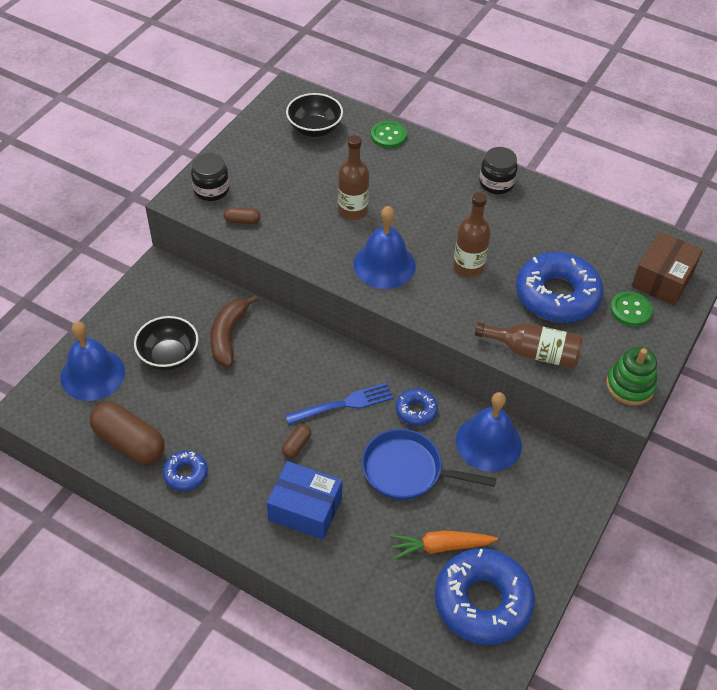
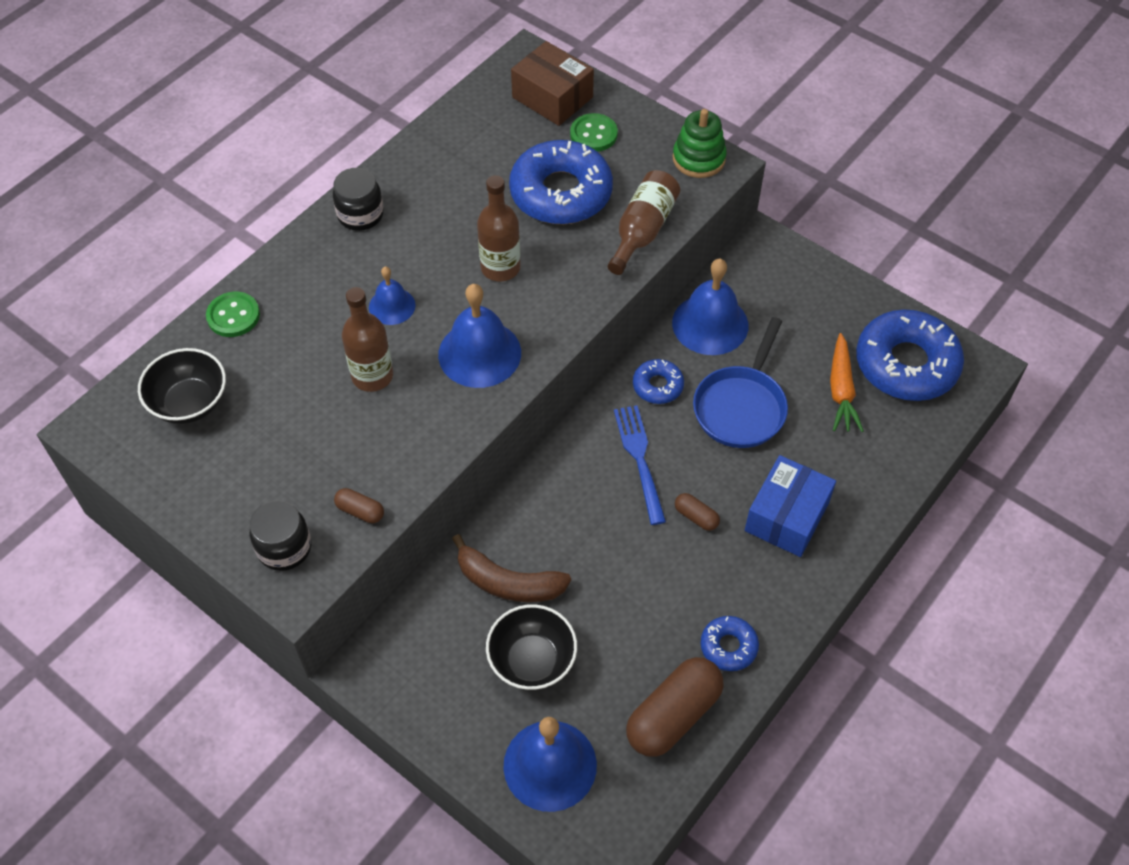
camera: 80 degrees left, 5 degrees up
(242, 221) = (360, 511): brown capsule -> brown capsule turned 75 degrees counterclockwise
(416, 212) = (392, 306): none -> blue bell

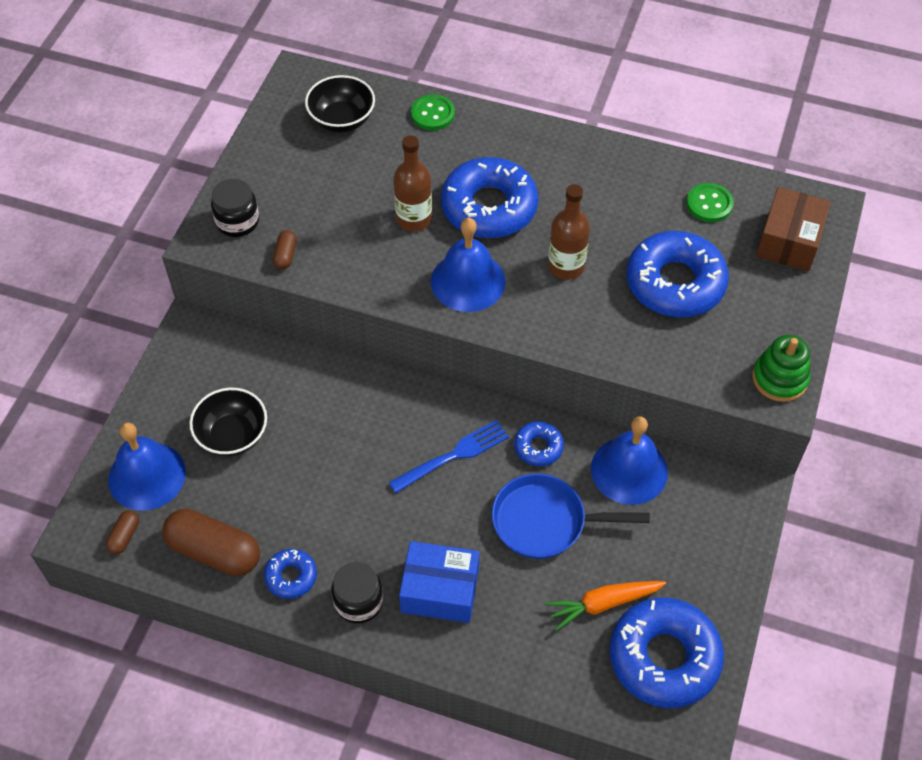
camera: 70 degrees right, 0 degrees up
(360, 215) = (574, 154): black jar -> black jar (358, 602)
(392, 306) = (489, 207): blue bell -> blue donut
(508, 582) = (297, 397): brown banana -> none
(593, 134) = (761, 286): green button -> green button (709, 204)
(643, 231) = (664, 358): brown bottle -> none
(696, 517) = (411, 516): brown capsule -> brown capsule (124, 536)

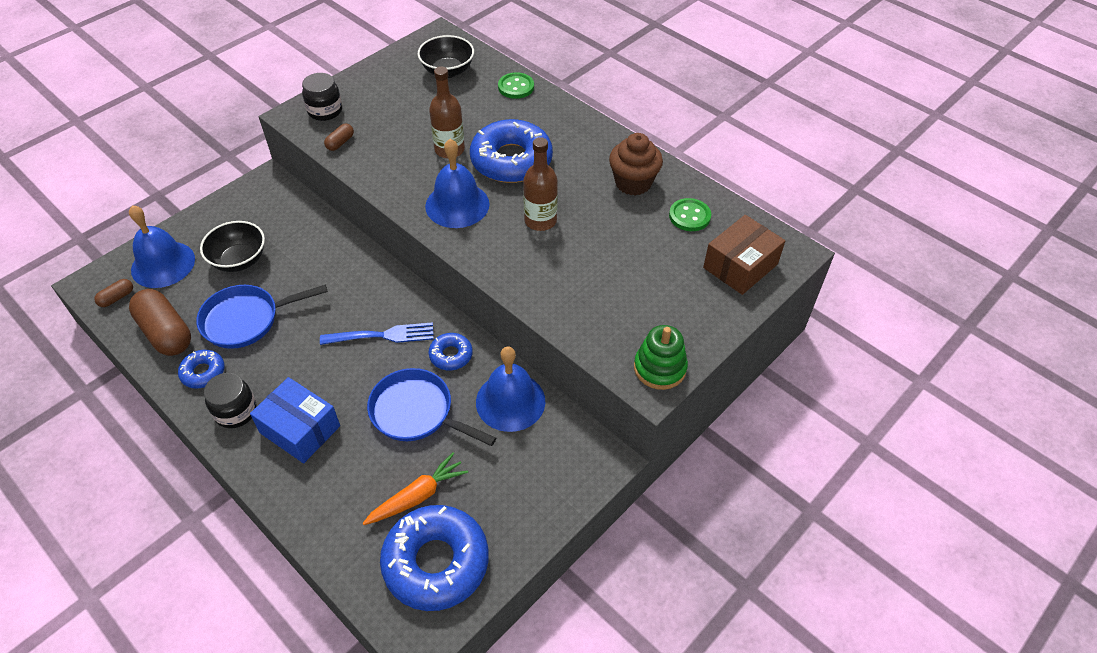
camera: 25 degrees right, 5 degrees down
(293, 499) = (246, 320): none -> blue pan
(603, 604) = (417, 496): orange carrot -> orange carrot turned 135 degrees clockwise
(631, 187) = (633, 183): none -> brown cupcake
(675, 283) = (620, 263): blue donut -> none

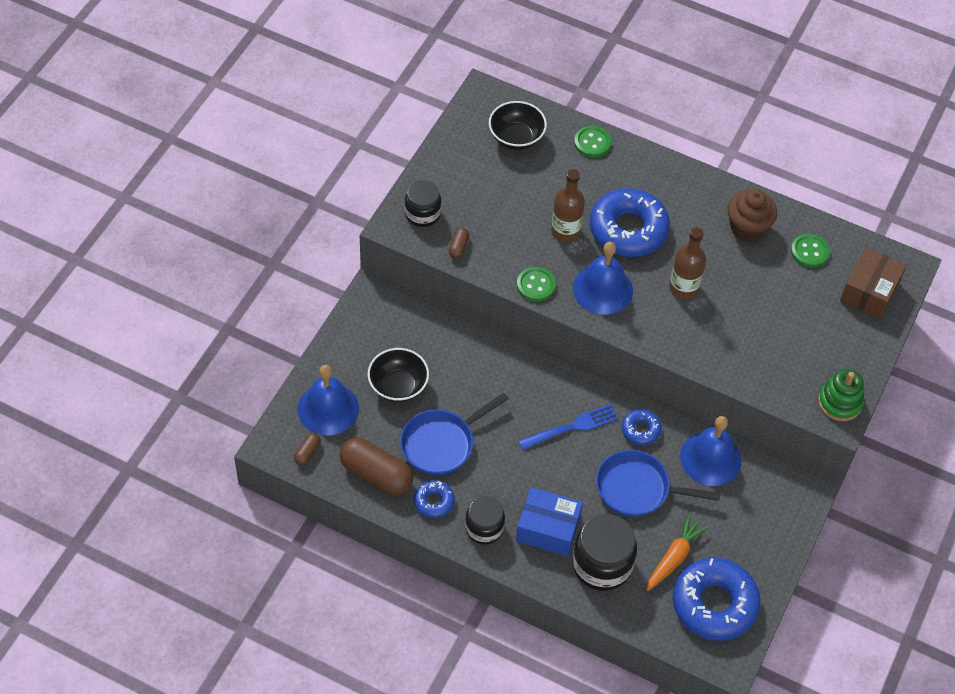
camera: 20 degrees left, 5 degrees up
(334, 482) = (602, 565): none -> black jar
(393, 188) = (536, 285): none -> green button

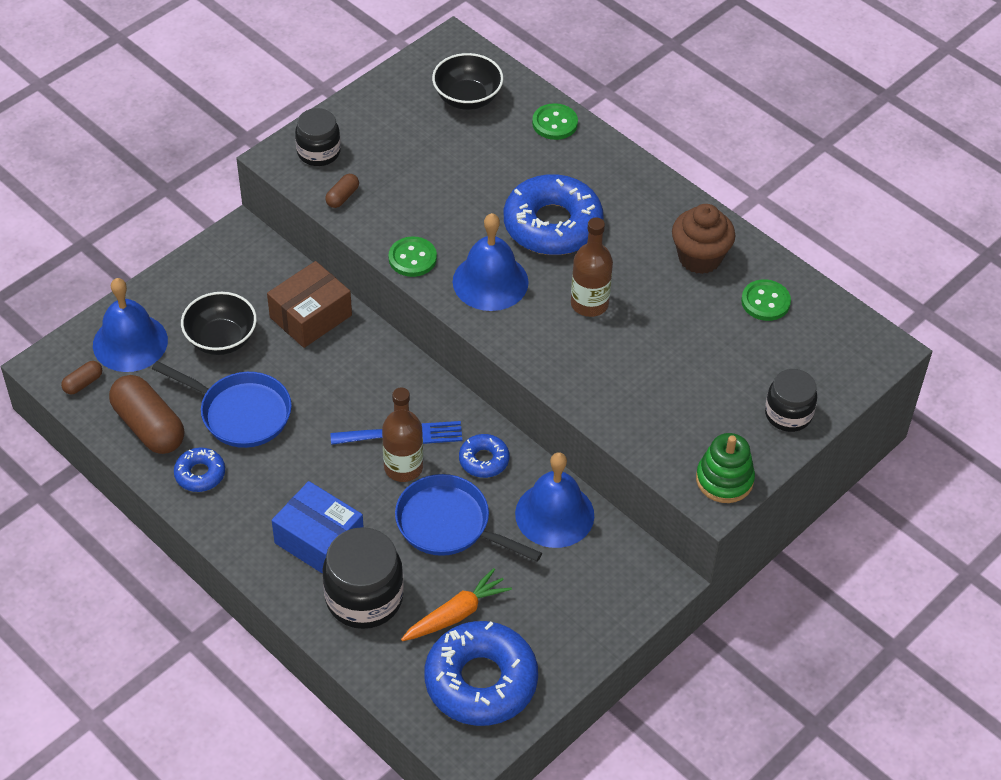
camera: 20 degrees right, 5 degrees down
(441, 443) = (240, 413): blue pan -> blue pan turned 135 degrees counterclockwise
(484, 528) = (244, 519): black jar -> black jar (788, 414)
(565, 231) = (476, 209): brown bottle -> brown bottle (403, 467)
(869, 292) = (821, 364): brown box -> brown box (311, 316)

